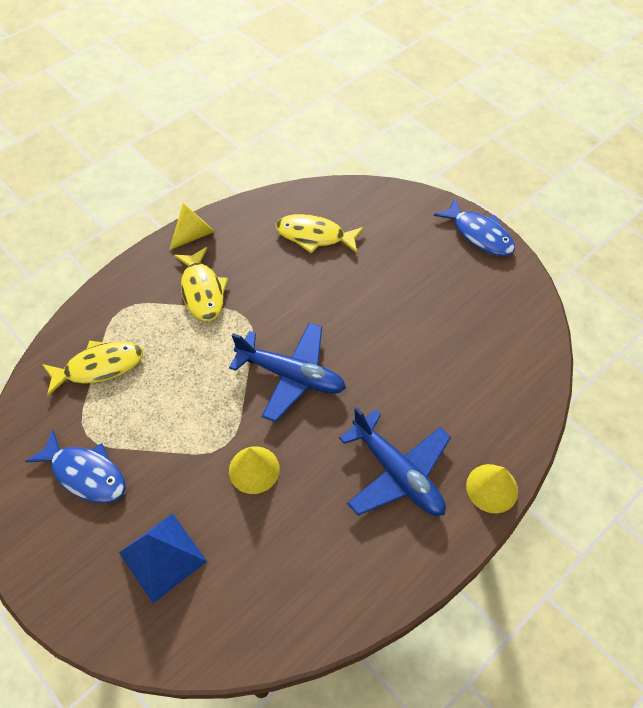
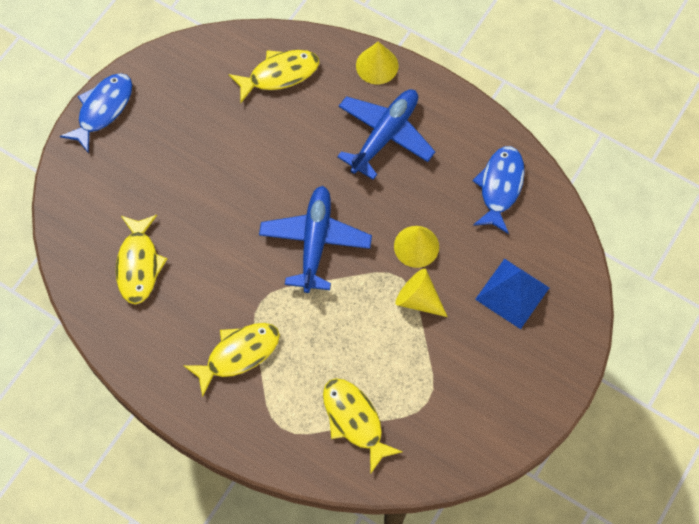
camera: 105 degrees left, 10 degrees up
(85, 474) = (464, 385): blue fish -> blue fish (500, 187)
(194, 234) = (163, 390): yellow cone -> yellow cone (418, 299)
(495, 385) = (279, 74): none -> yellow fish

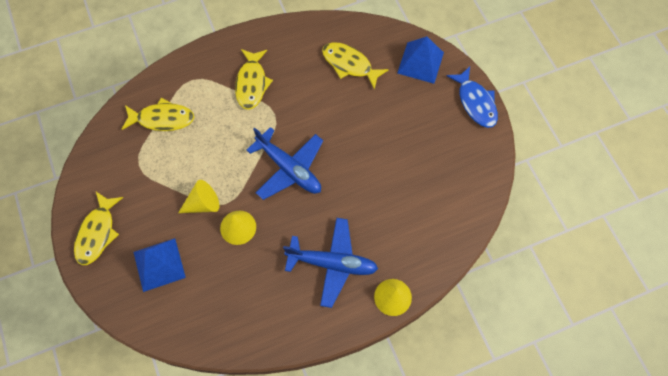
camera: 125 degrees right, 0 degrees up
(85, 192) = (420, 62): none -> blue pyramid
(279, 74) = (430, 225): yellow fish -> yellow fish (97, 233)
(385, 135) = (332, 263): blue plane -> blue plane turned 60 degrees counterclockwise
(500, 187) = (236, 314): blue fish -> none

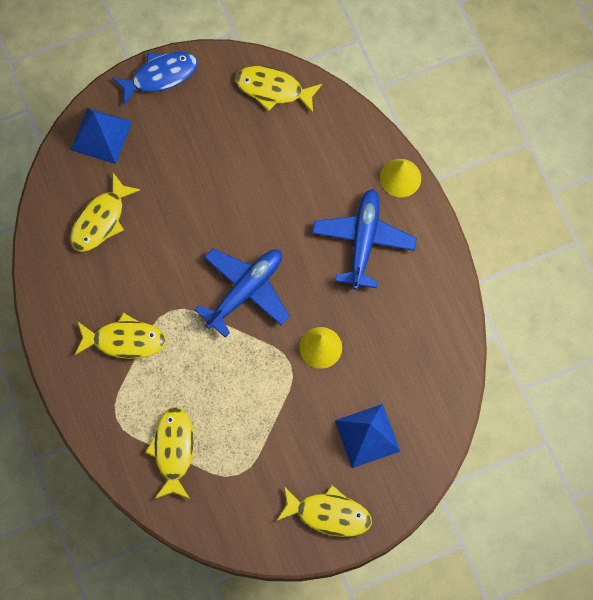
camera: 90 degrees left, 5 degrees up
(203, 204) = (291, 390): yellow cone -> none
(471, 189) = (273, 89): none -> yellow fish

